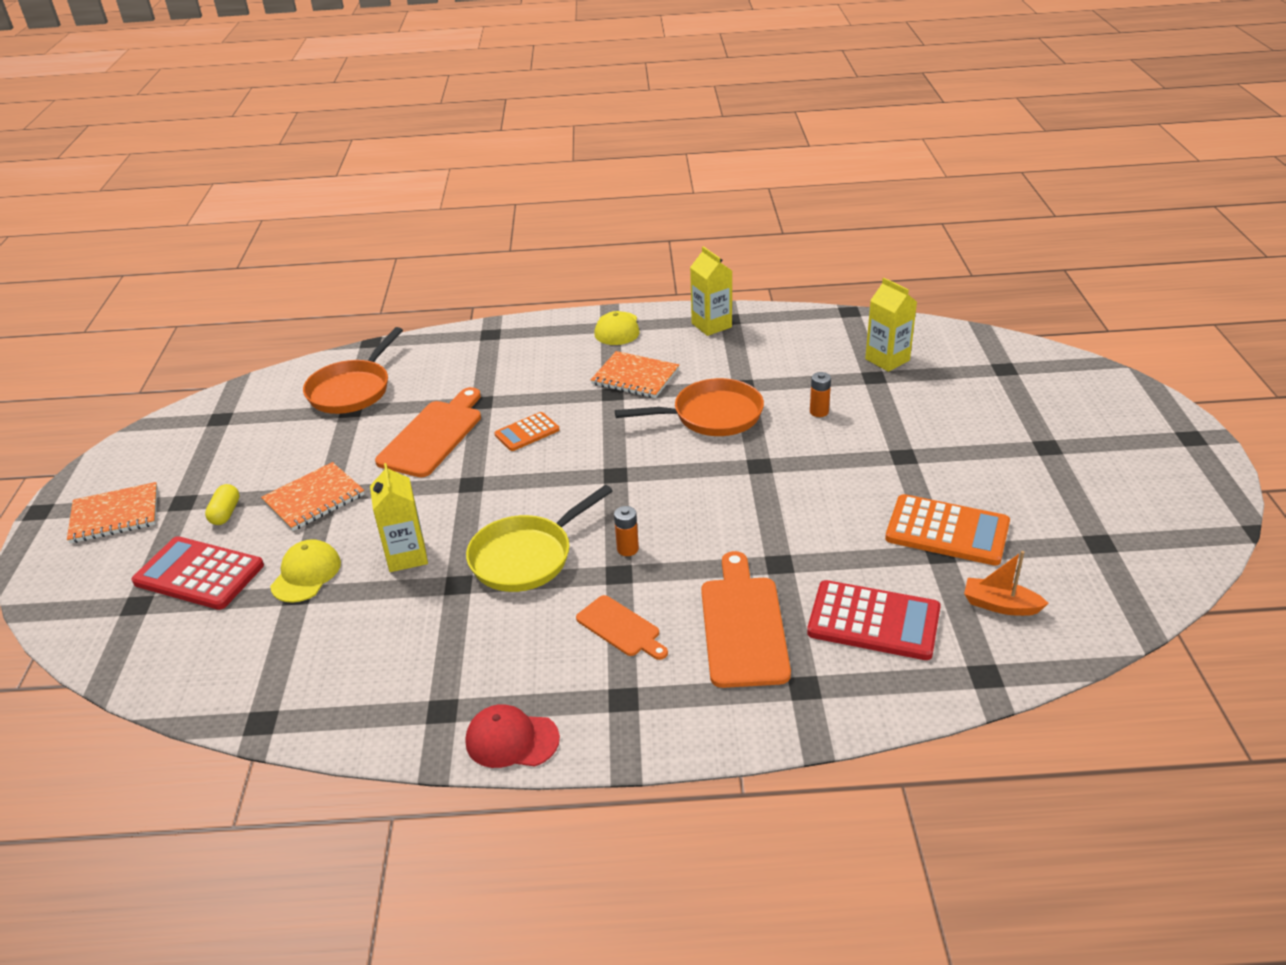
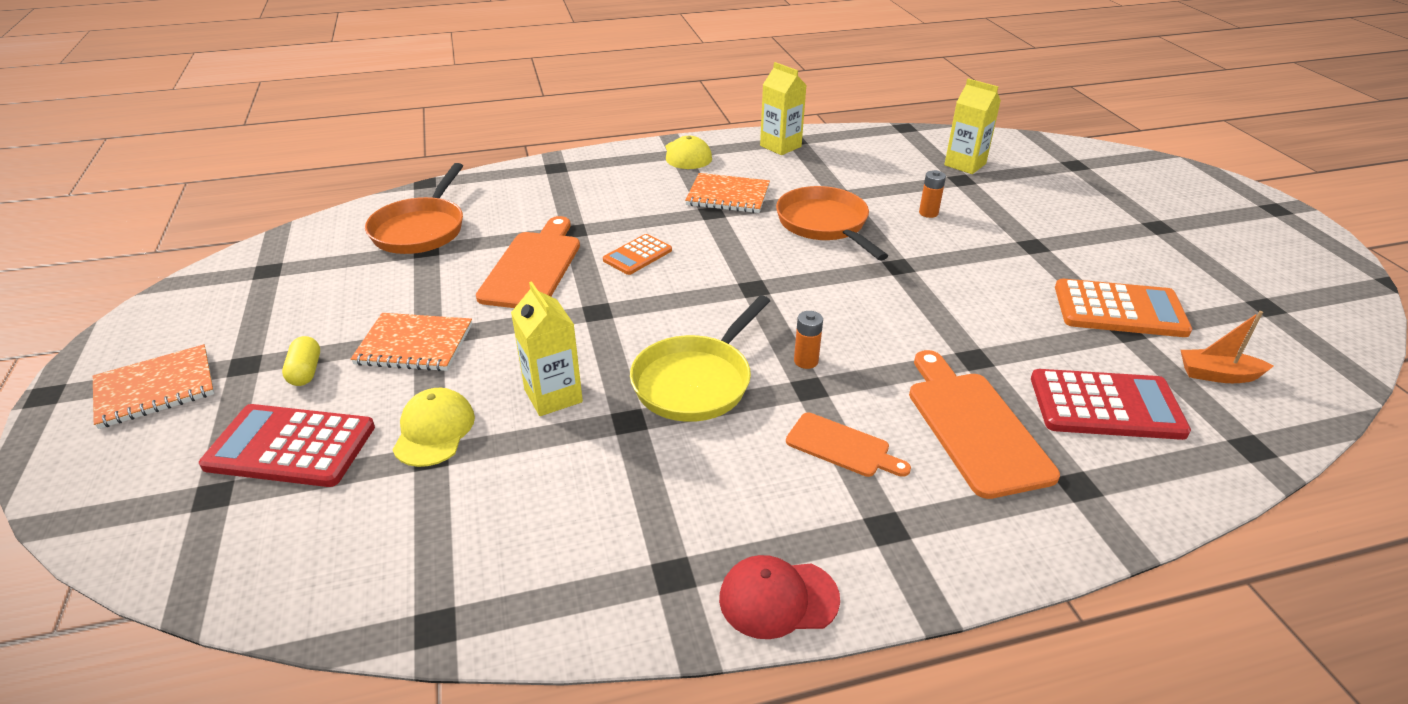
camera: 15 degrees left, 0 degrees up
(314, 498) = (414, 344): orange notebook -> orange notebook turned 60 degrees clockwise
(712, 416) = (825, 224): orange pan -> orange pan turned 90 degrees counterclockwise

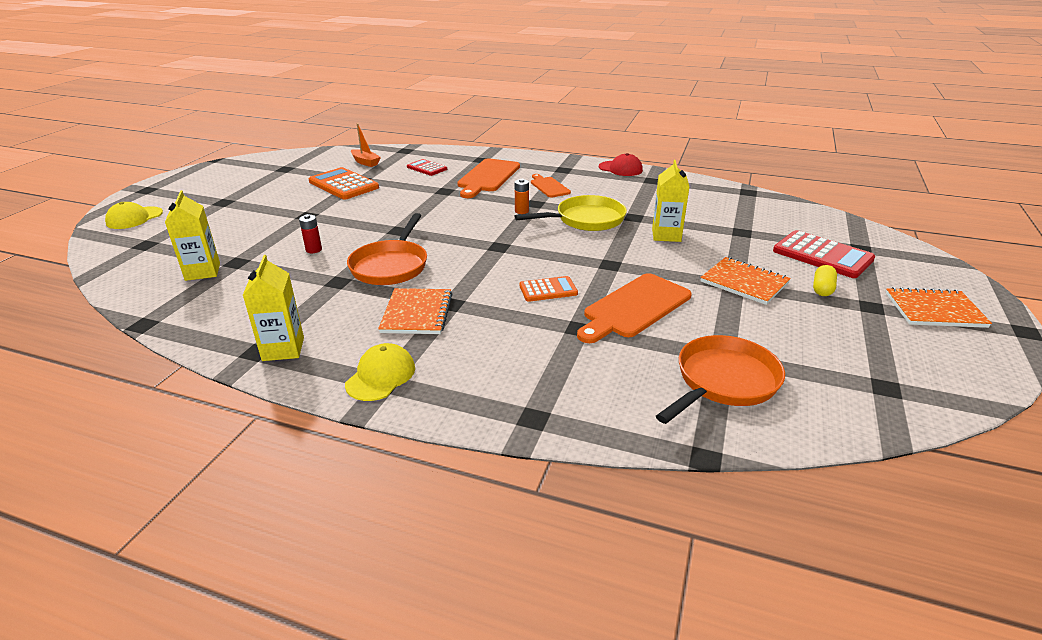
camera: 145 degrees left, 5 degrees down
(434, 430) = (738, 240): yellow cap -> yellow cap (134, 218)
(728, 196) = (417, 313): orange notebook -> orange notebook turned 45 degrees clockwise
(928, 213) = (313, 250): orange battery -> red battery
(1106, 406) = (427, 168): red calculator -> red calculator, size x0.59

